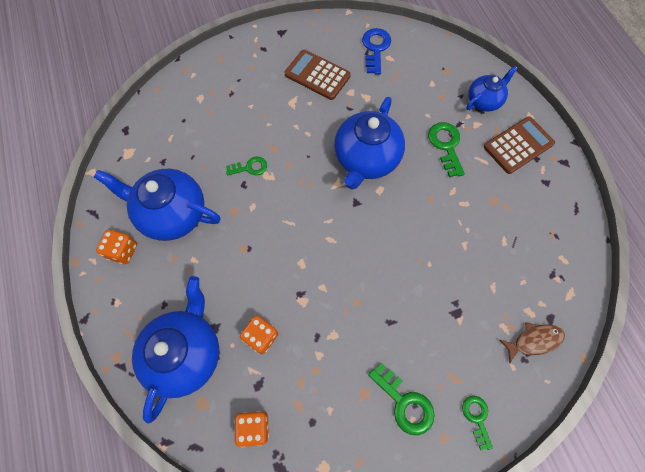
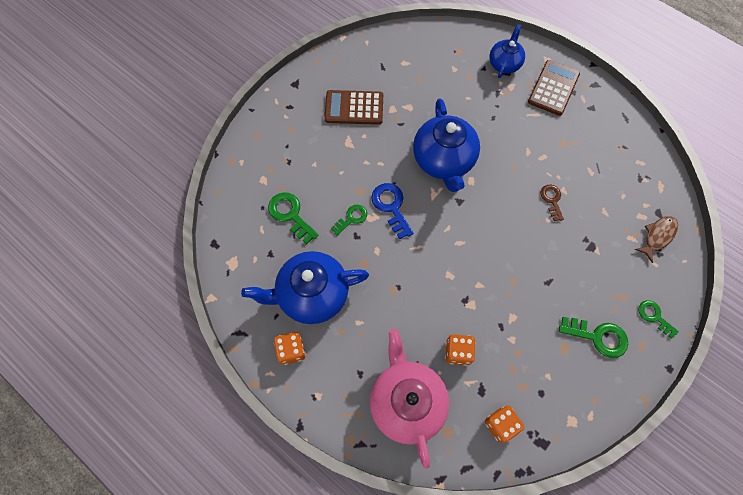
camera: 30 degrees left, 0 degrees up
(186, 353) = (406, 401): blue teapot -> pink teapot
(375, 48) = (387, 60): blue key -> blue key (391, 207)
(446, 145) = (499, 116): green key -> green key (290, 215)
(446, 247) = (551, 200): none -> brown key

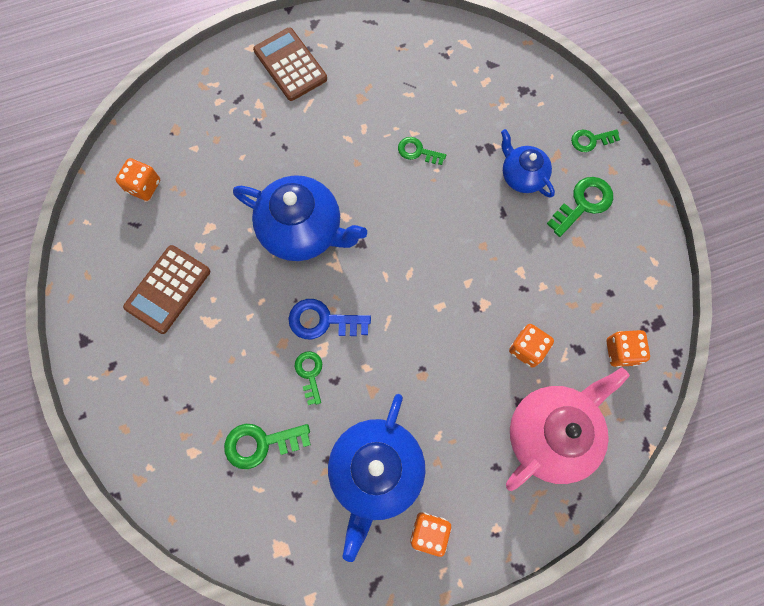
camera: 60 degrees left, 5 degrees up
(406, 401) = (551, 433): pink teapot -> pink teapot turned 120 degrees clockwise
(409, 57) = (144, 186): none -> orange dice
(504, 63) = (225, 92): blue teapot -> blue teapot (522, 176)
(551, 200) = (417, 151): brown key -> green key
(657, 236) = (514, 82): brown fish -> none

